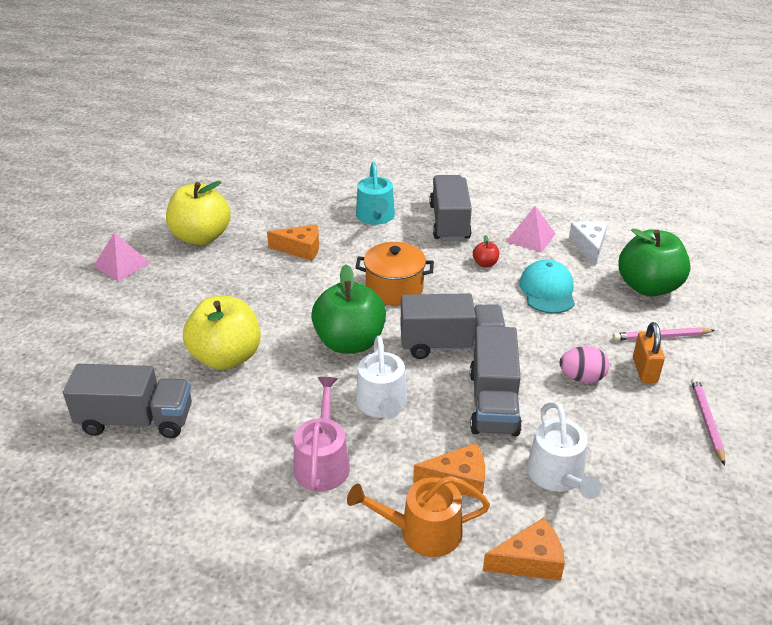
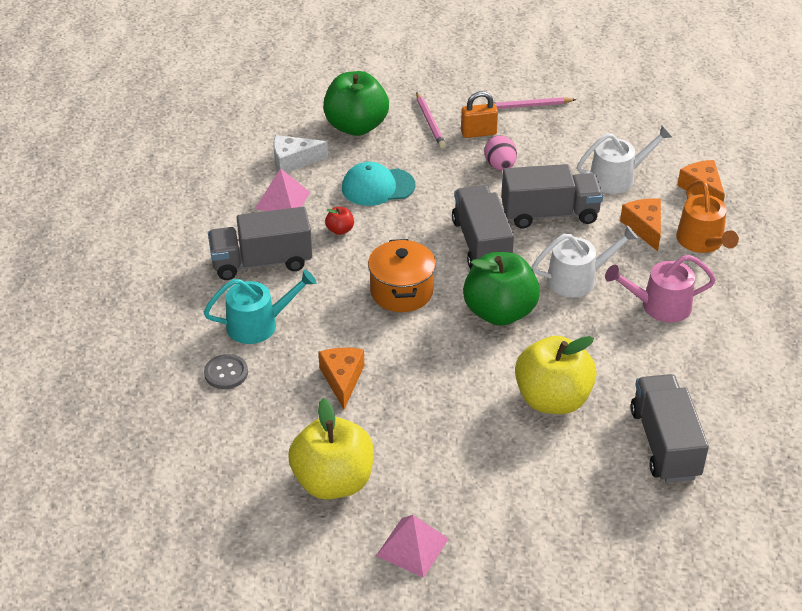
camera: 100 degrees left, 5 degrees up
(329, 201) = (226, 373): none -> grey button

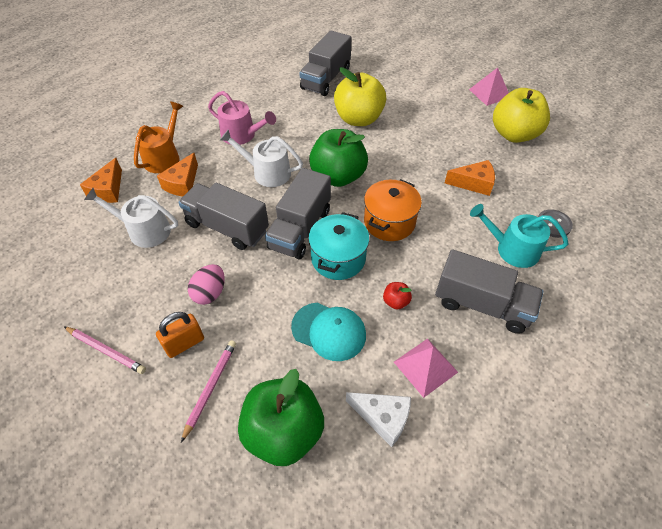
camera: 145 degrees left, 10 degrees up
(342, 379) = (473, 183): orange cheese -> orange cheese turned 120 degrees counterclockwise
(420, 238) = (338, 258): none -> turquoise pot
(478, 133) = (184, 343): orange padlock -> orange padlock turned 60 degrees counterclockwise

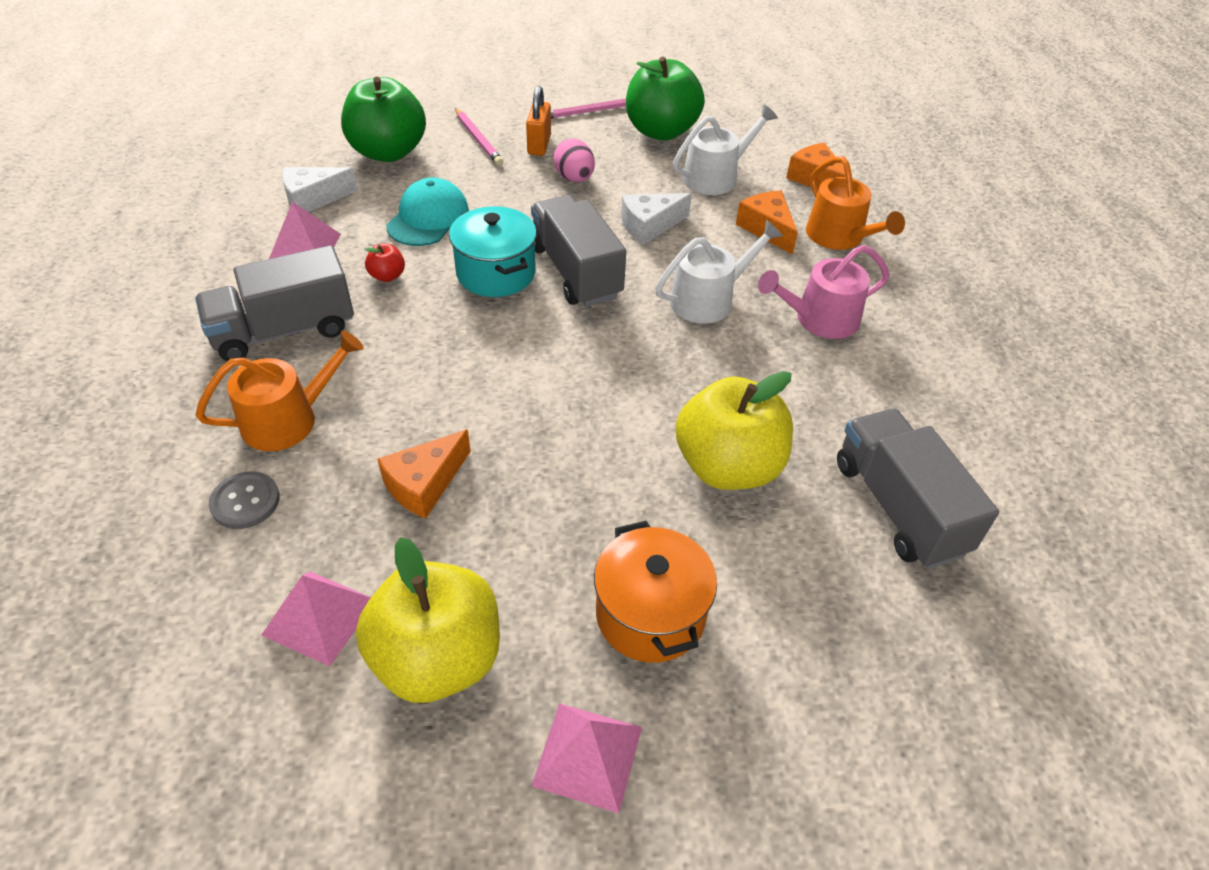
camera: 130 degrees right, 5 degrees down
(227, 227) = (649, 226): grey truck -> white cheese
(329, 331) = (428, 218): turquoise cap -> turquoise cap turned 135 degrees clockwise
(338, 176) = (622, 355): green apple -> green apple (661, 131)
(389, 222) = (485, 345): orange pot -> orange pot (650, 614)
(512, 249) = (288, 419): turquoise watering can -> orange watering can
(546, 168) = (319, 617): none -> pink pyramid

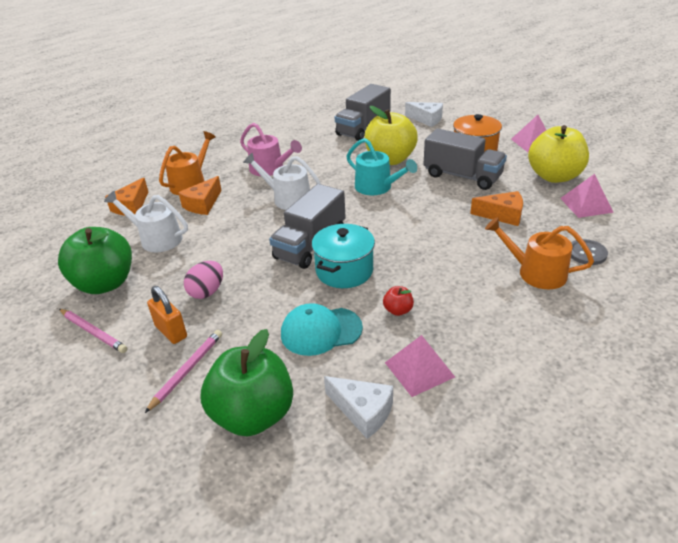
camera: 120 degrees left, 10 degrees down
(284, 331) = (493, 319): grey truck -> grey truck (462, 176)
(539, 145) = (171, 331): orange padlock -> orange padlock turned 75 degrees clockwise
(649, 226) = (237, 240): white cheese -> white cheese (427, 119)
(650, 398) = (377, 187): none -> turquoise watering can

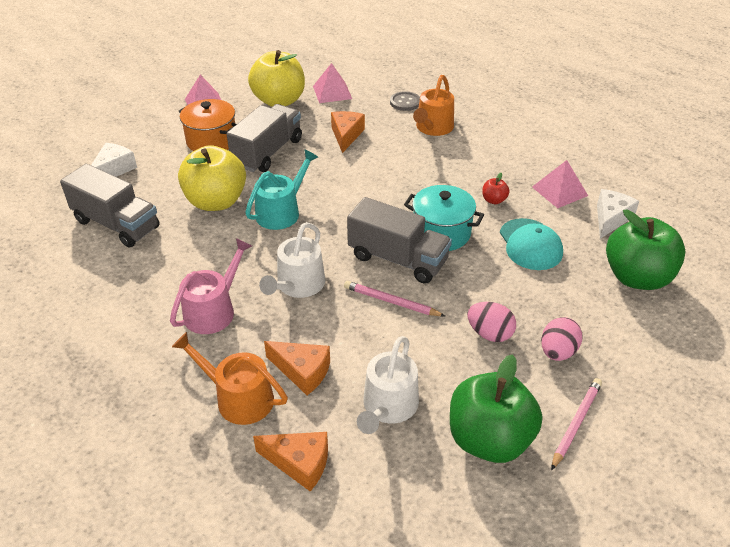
camera: 95 degrees left, 5 degrees up
(171, 331) = (557, 352): orange padlock -> pink egg
(187, 370) = (604, 328): pink pencil -> pink pencil (391, 301)

